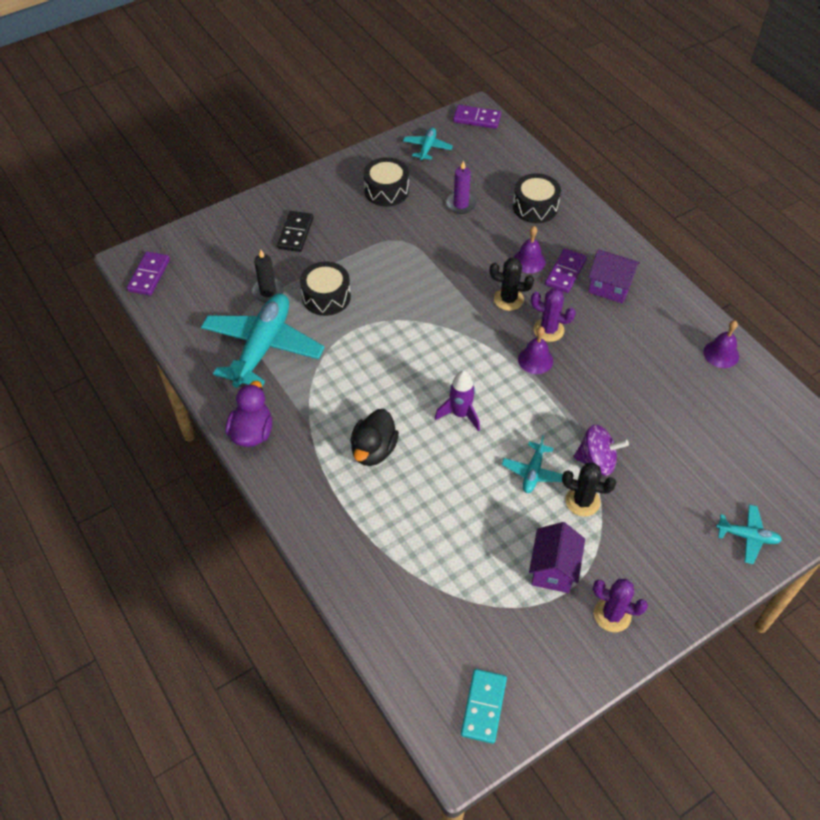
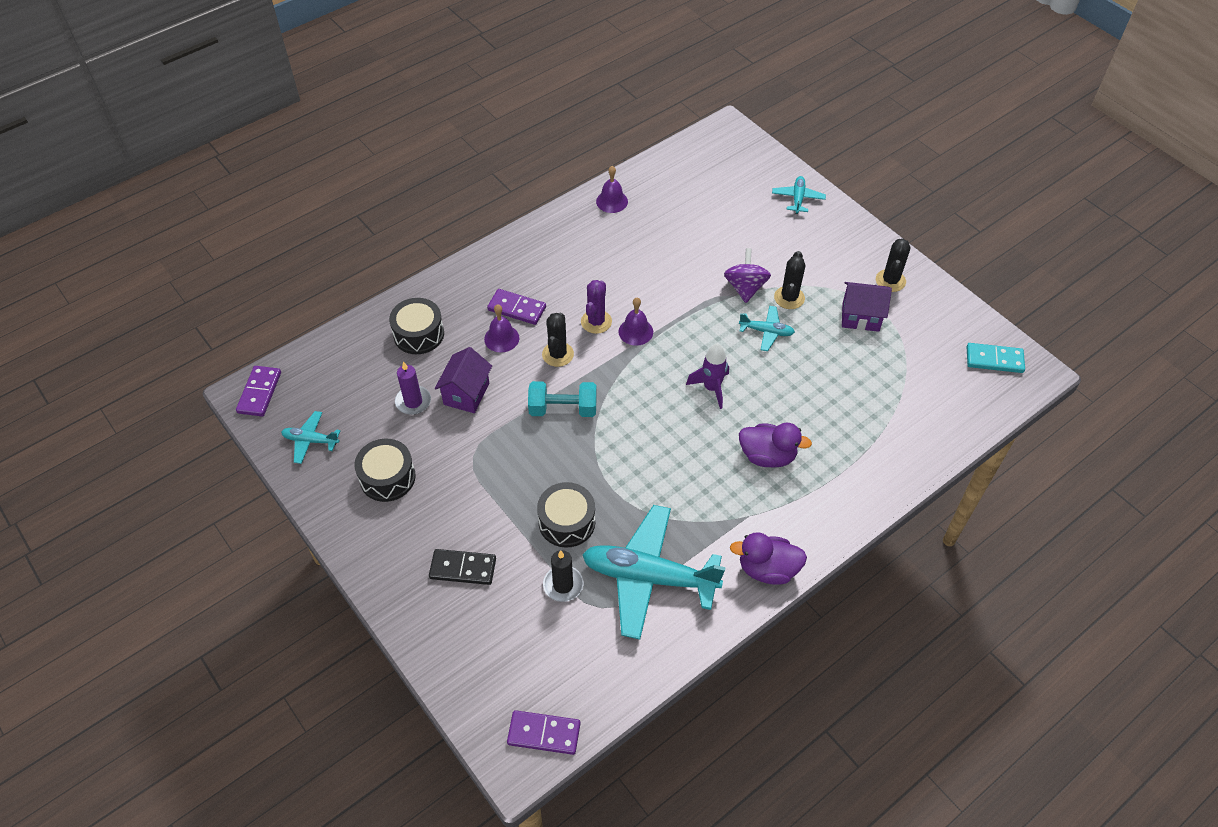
camera: 95 degrees left, 0 degrees up
(373, 450) = (767, 456): black duck -> purple duck
(444, 300) = (563, 409): none -> turquoise dumbbell
(610, 287) = (535, 275): purple house -> purple house (466, 394)
(612, 615) = (890, 281): purple cactus -> black cactus

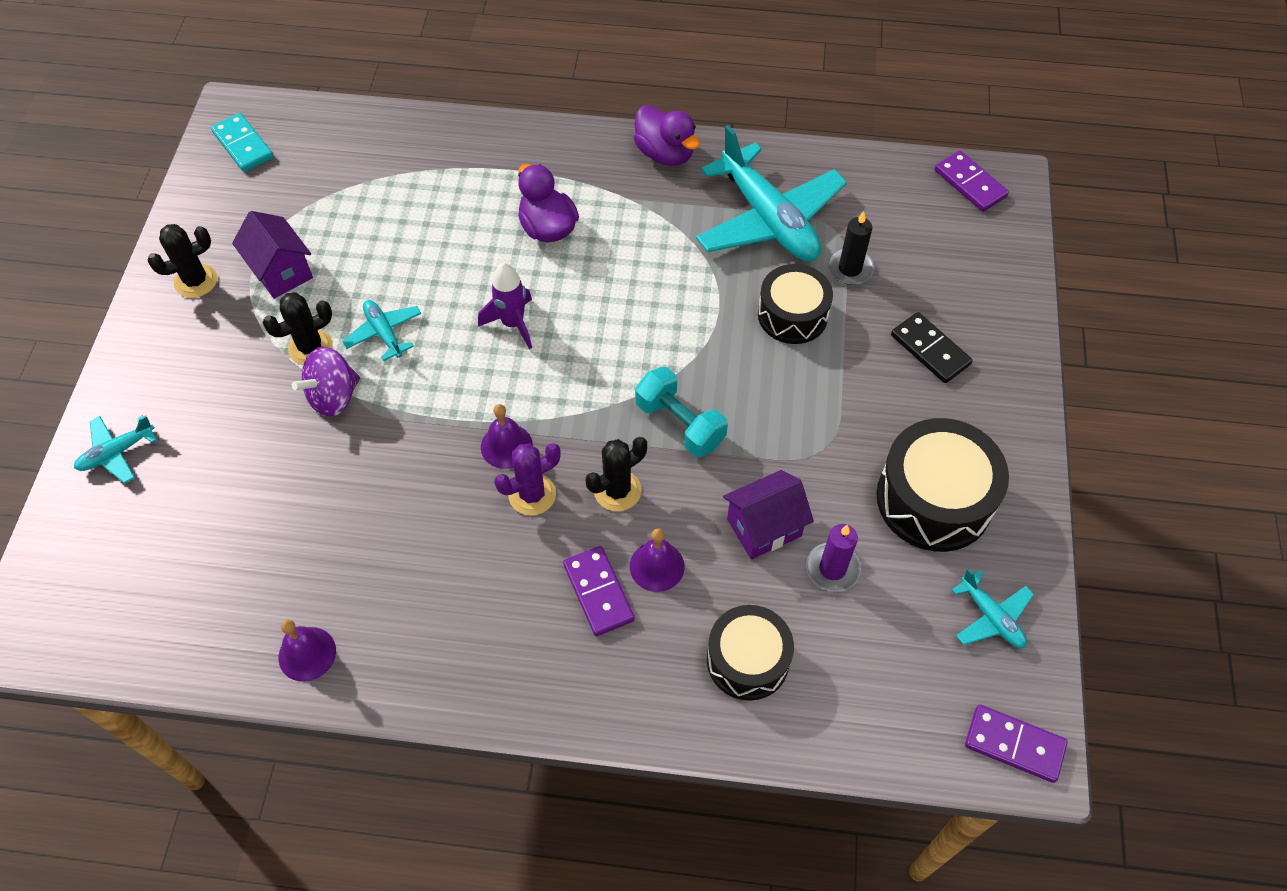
camera: 135 degrees left, 5 degrees up
(259, 392) = (1014, 745): purple domino -> purple domino turned 60 degrees clockwise
(387, 477) = (934, 499): black drum -> black drum, size x1.50

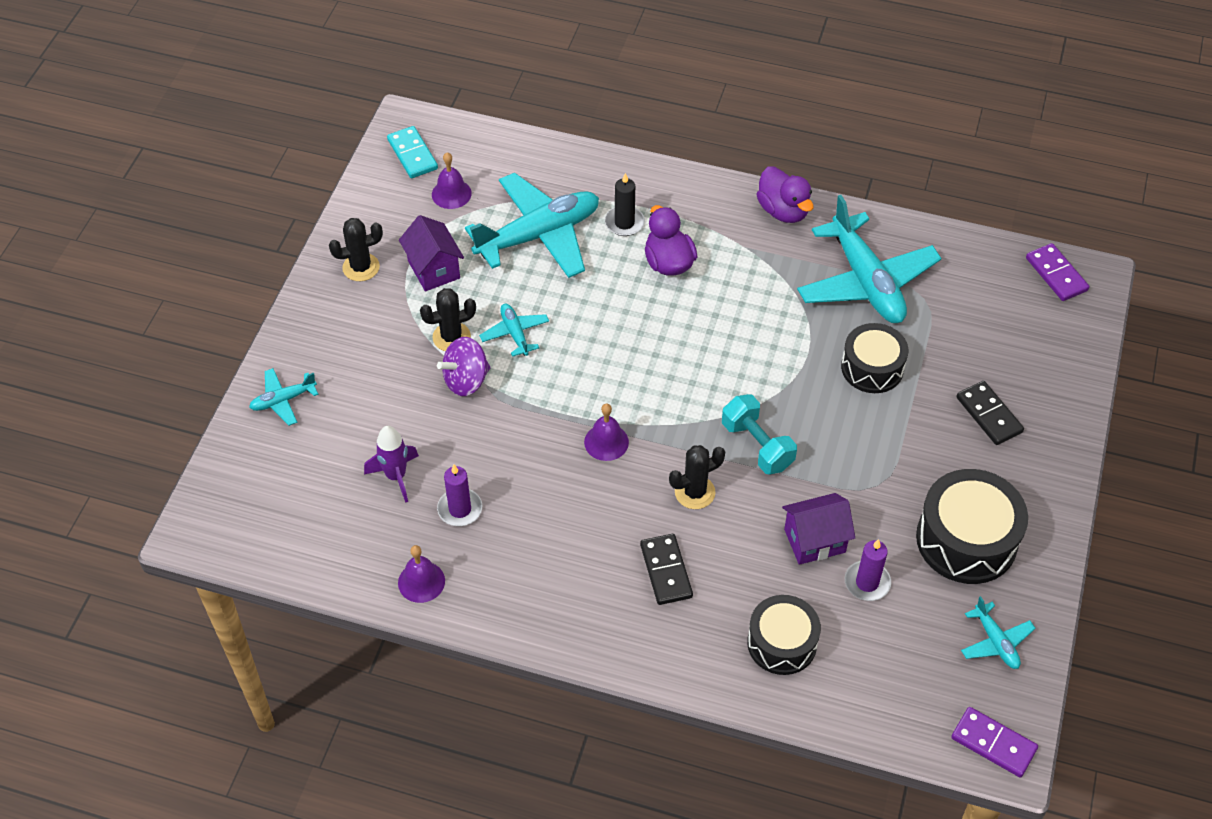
camera: 10 degrees right, 5 degrees down
(344, 554) = (460, 509): none -> purple candle
(397, 217) = (539, 235): none -> turquoise plane
(513, 324) = (626, 341): purple rocket -> purple rocket (396, 476)
(532, 494) = (622, 485): purple cactus -> none
(598, 592) = (666, 571): purple domino -> black domino
(657, 566) = (718, 558): purple bell -> purple bell (451, 194)
(850, 268) = (931, 335): black candle -> black candle (624, 223)

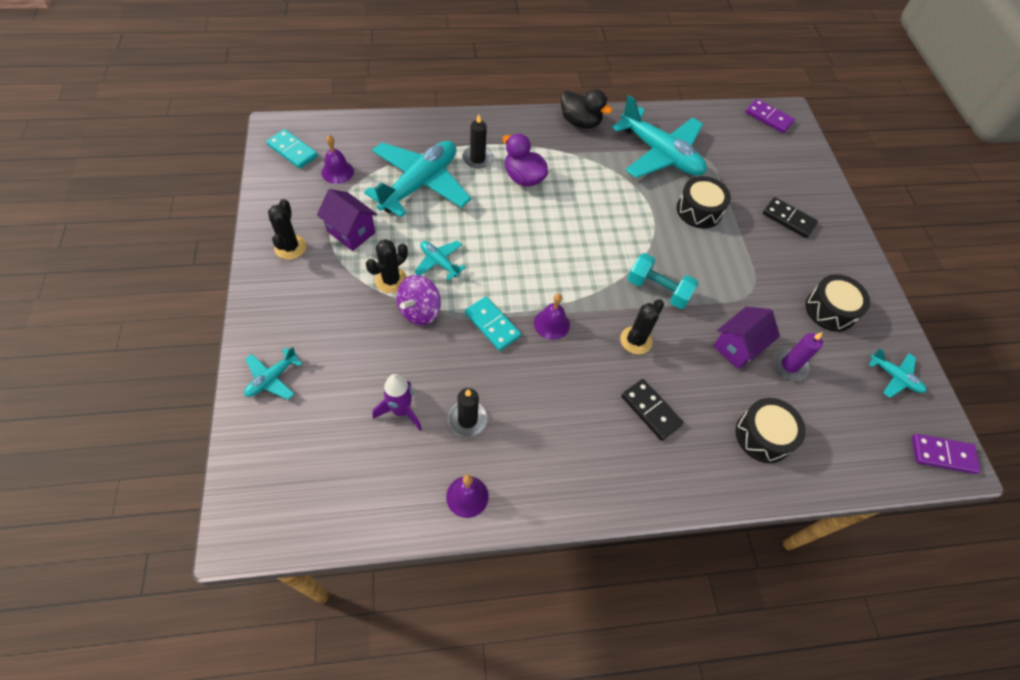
camera: 30 degrees left, 5 degrees up
(361, 267) = (290, 247): black cactus -> black cactus turned 45 degrees counterclockwise
(460, 509) = (467, 419): purple candle -> black candle
(538, 421) = (492, 325): none -> turquoise domino
(783, 211) = (580, 122): purple duck -> black duck
(966, 540) = (830, 310): black drum -> black drum, size x0.67

